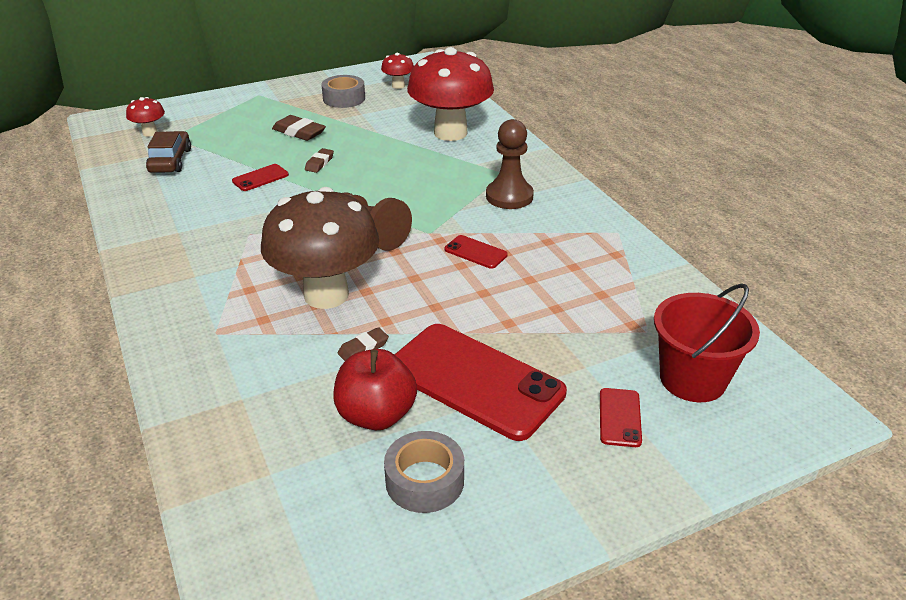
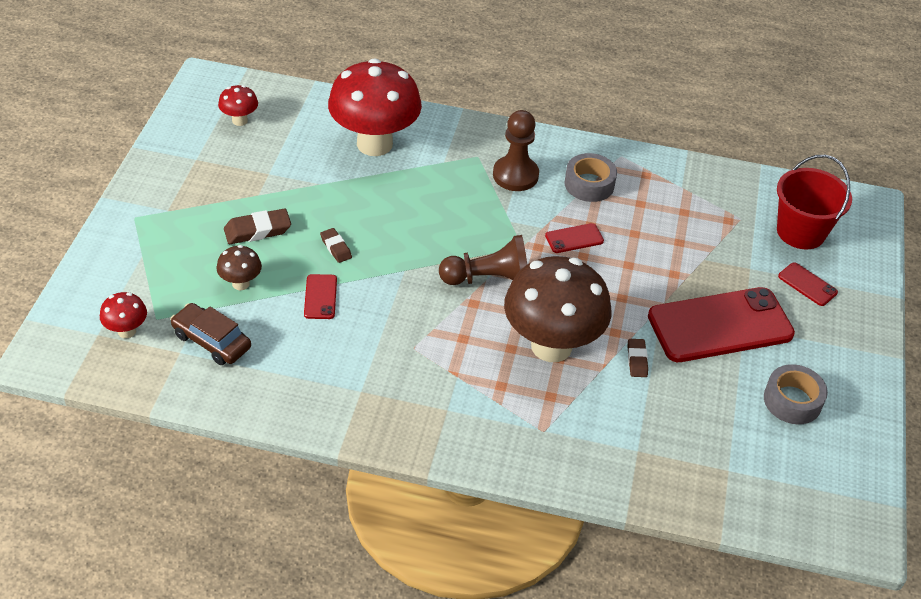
camera: 55 degrees left, 10 degrees up
(239, 148) = (241, 283): none -> brown mushroom
(344, 98) = (221, 167): grey tape -> grey tape (589, 184)
(376, 415) = (714, 391): red apple -> none

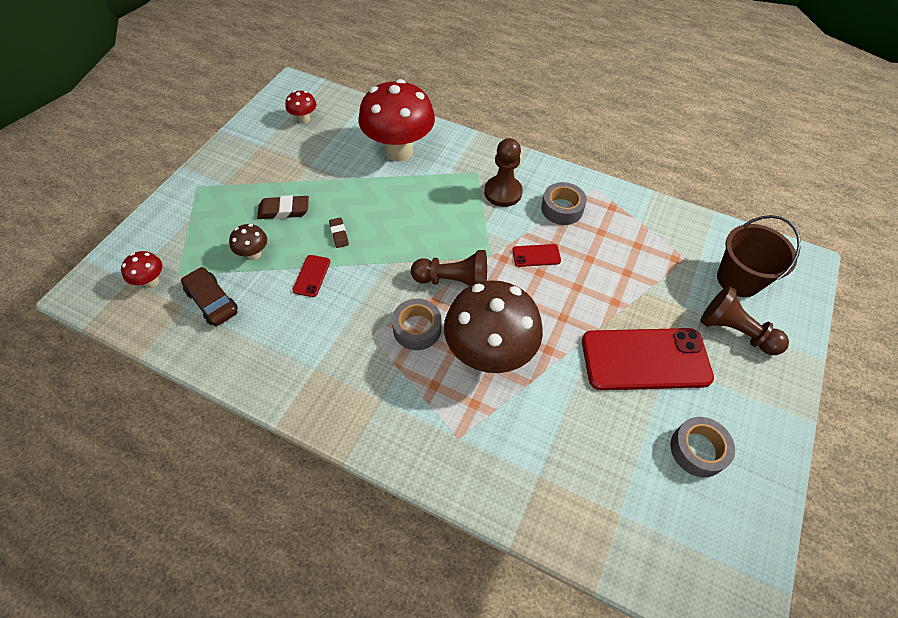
camera: 15 degrees right, 10 degrees up
(463, 333) = (417, 329): none -> grey tape
(637, 360) = (561, 381): brown eraser -> none
(800, 232) = (738, 279): red bucket -> brown bucket
(807, 284) = (735, 331): red phone -> brown pawn

